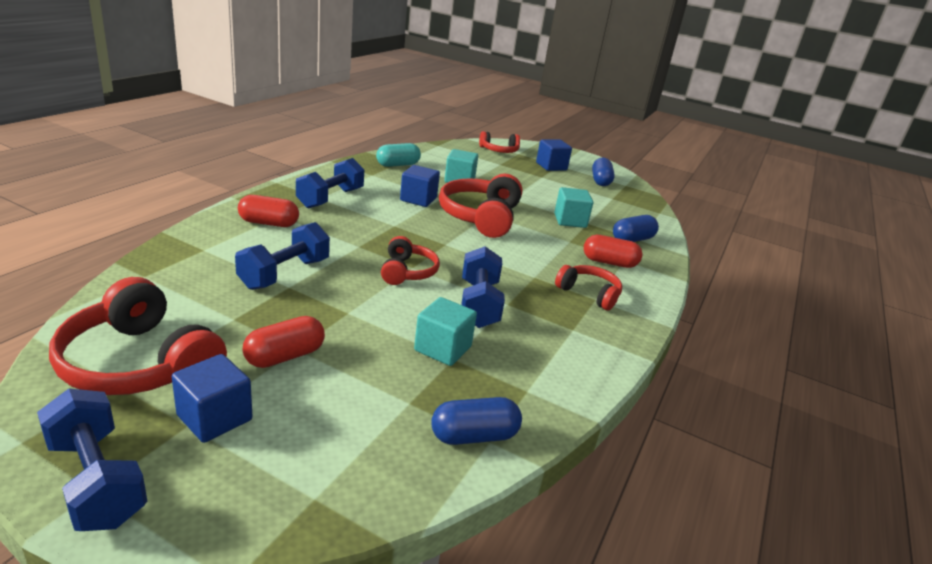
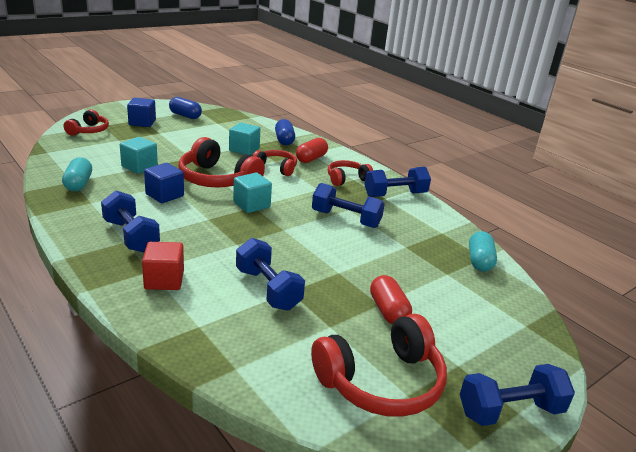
camera: 65 degrees left, 0 degrees up
(214, 418) = (452, 352): blue cube -> none
(268, 223) = (164, 280): red capsule -> red cube
(407, 272) = (290, 233): red headphones -> red headphones (276, 168)
(443, 348) = (394, 247): turquoise cube -> turquoise cube (251, 205)
(474, 436) = (479, 261): blue capsule -> turquoise capsule
(594, 337) = (395, 195): none -> blue dumbbell

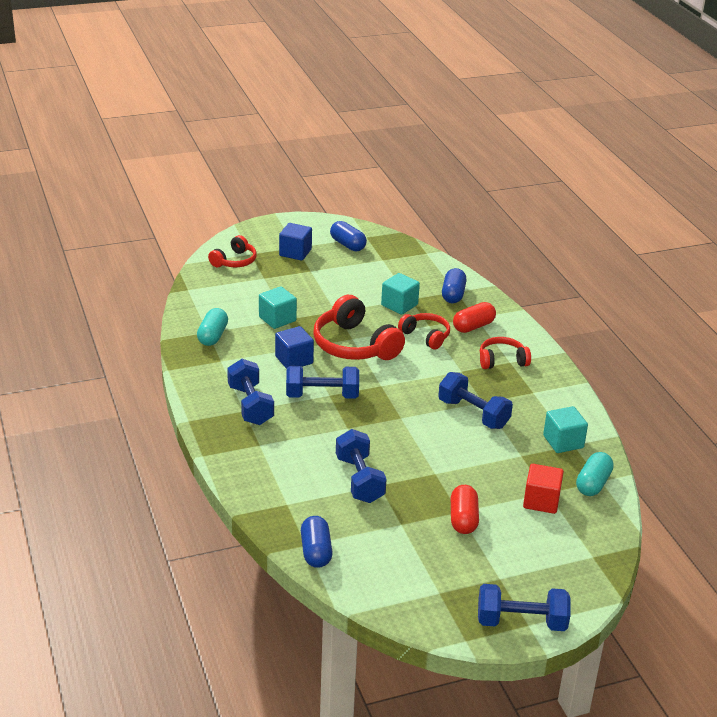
camera: 20 degrees right, 5 degrees up
(164, 280) = (269, 456): red cube -> red cube (541, 501)
(250, 374) = (316, 551): none -> blue capsule
(251, 205) = (379, 383): turquoise cube -> turquoise cube (563, 442)
(381, 382) = (422, 578): red headphones -> none
(395, 195) = (548, 389): blue dumbbell -> blue dumbbell (322, 395)

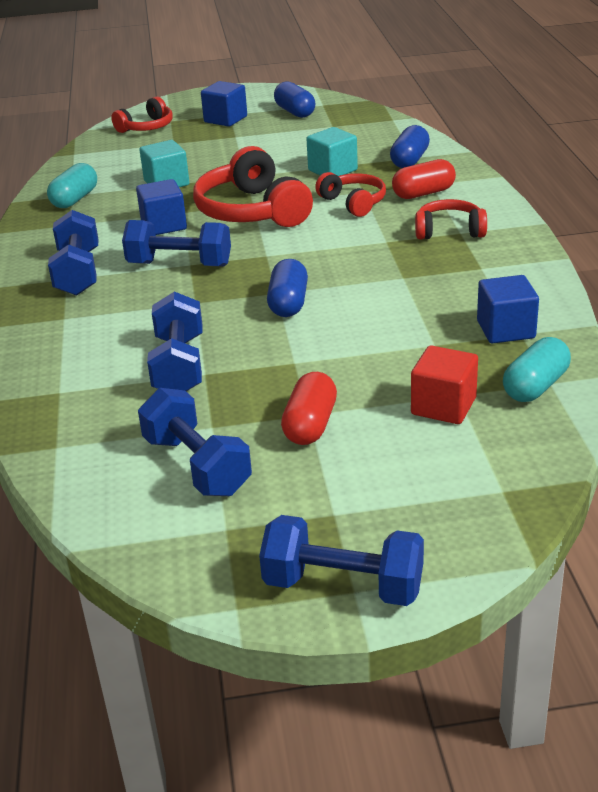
camera: 15 degrees right, 0 degrees up
(316, 551) = (65, 457): blue capsule -> blue capsule (288, 303)
(473, 414) = (382, 291): blue dumbbell -> blue dumbbell (197, 465)
(563, 442) = (505, 329): turquoise cube -> blue cube

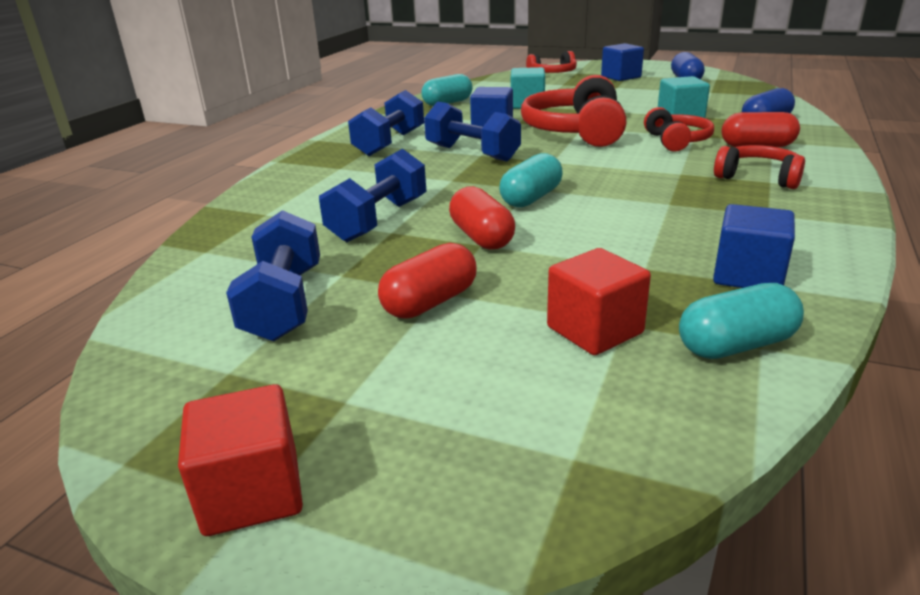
camera: 30 degrees right, 5 degrees down
(287, 355) = (481, 237): none -> red capsule
(288, 303) = (531, 198): blue capsule -> turquoise capsule
(343, 585) = (252, 492): blue dumbbell -> red cube

